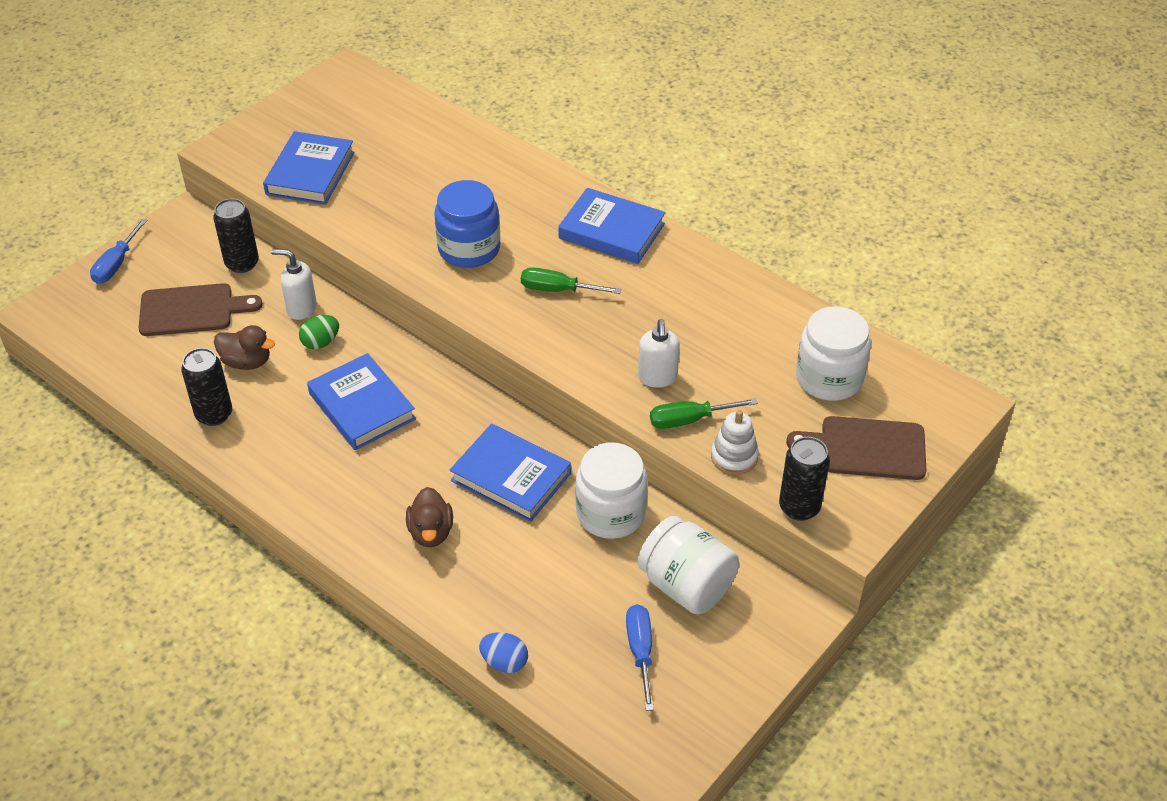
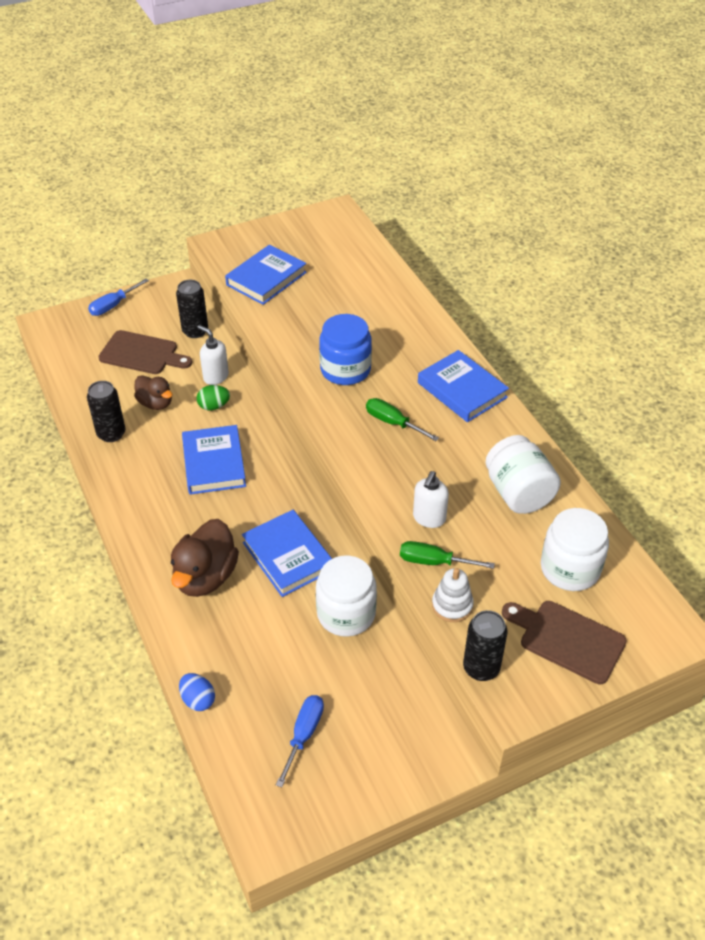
camera: 25 degrees right, 0 degrees up
(431, 532) = (205, 577): brown duck -> brown duck, size x1.62
(686, 585) = (370, 695): white jar -> white jar (518, 493)

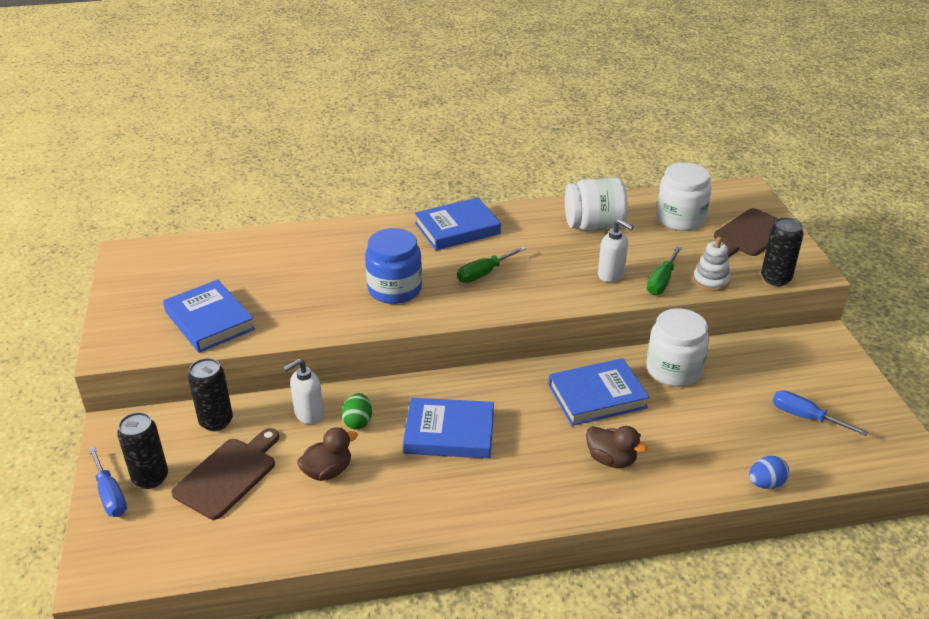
camera: 75 degrees left, 10 degrees down
(111, 434) = (362, 518): black can -> black can (150, 478)
(205, 577) = (611, 459): brown duck -> brown duck, size x0.62

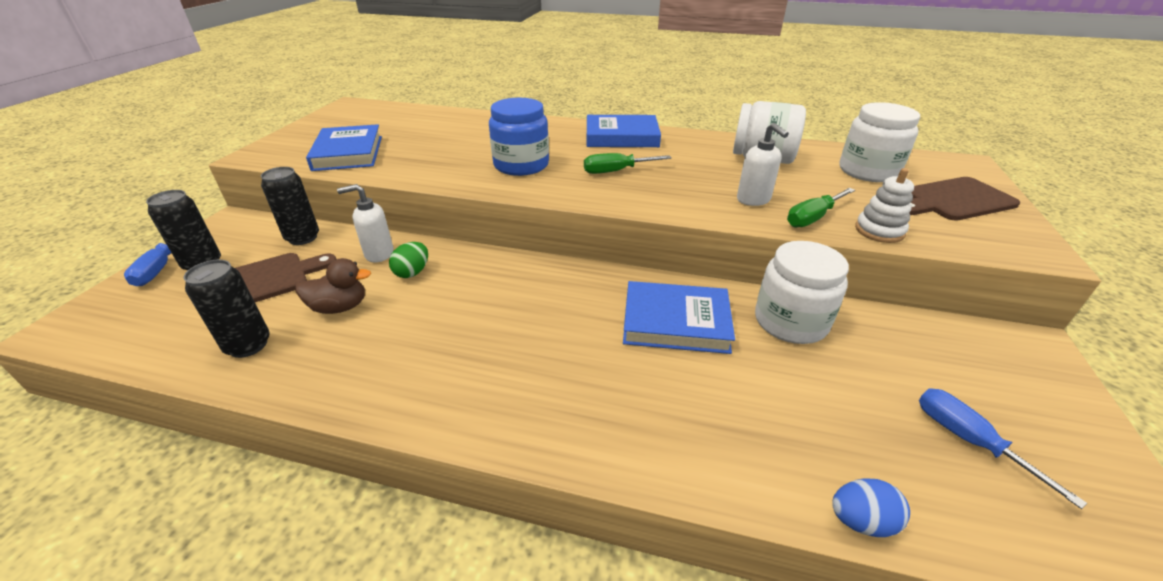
camera: 25 degrees right, 0 degrees up
(449, 433) = (485, 309): blue book -> none
(611, 459) = (644, 400): brown duck -> none
(775, 279) = (976, 248): black can -> black can (248, 345)

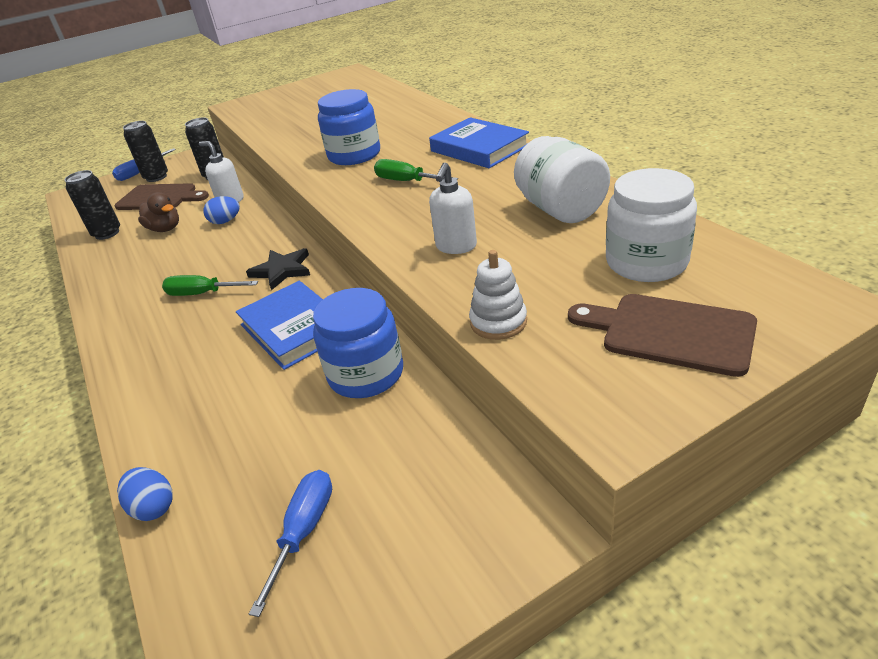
camera: 50 degrees right, 0 degrees up
(348, 153) = (278, 115): blue book -> none
(412, 272) = (225, 221): green egg -> blue egg
(568, 286) = (282, 270): none -> black star
(790, 322) = (366, 374): white jar -> blue jar
(813, 218) = (467, 283): green screwdriver -> green screwdriver (202, 294)

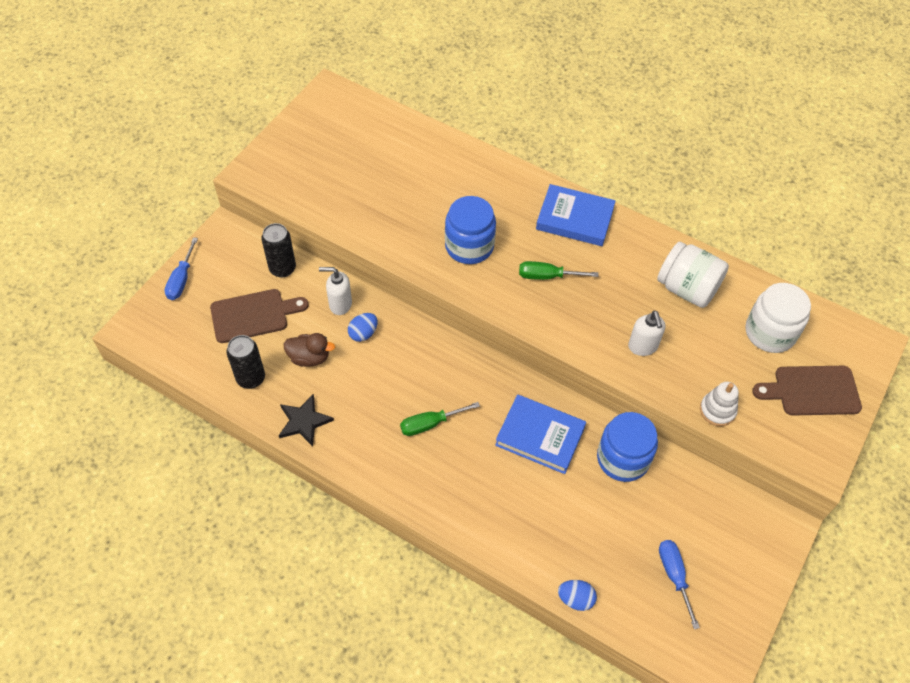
camera: 35 degrees left, 20 degrees up
(156, 177) = (211, 284): black can -> none
(282, 270) = (475, 380): black star -> black star (304, 421)

